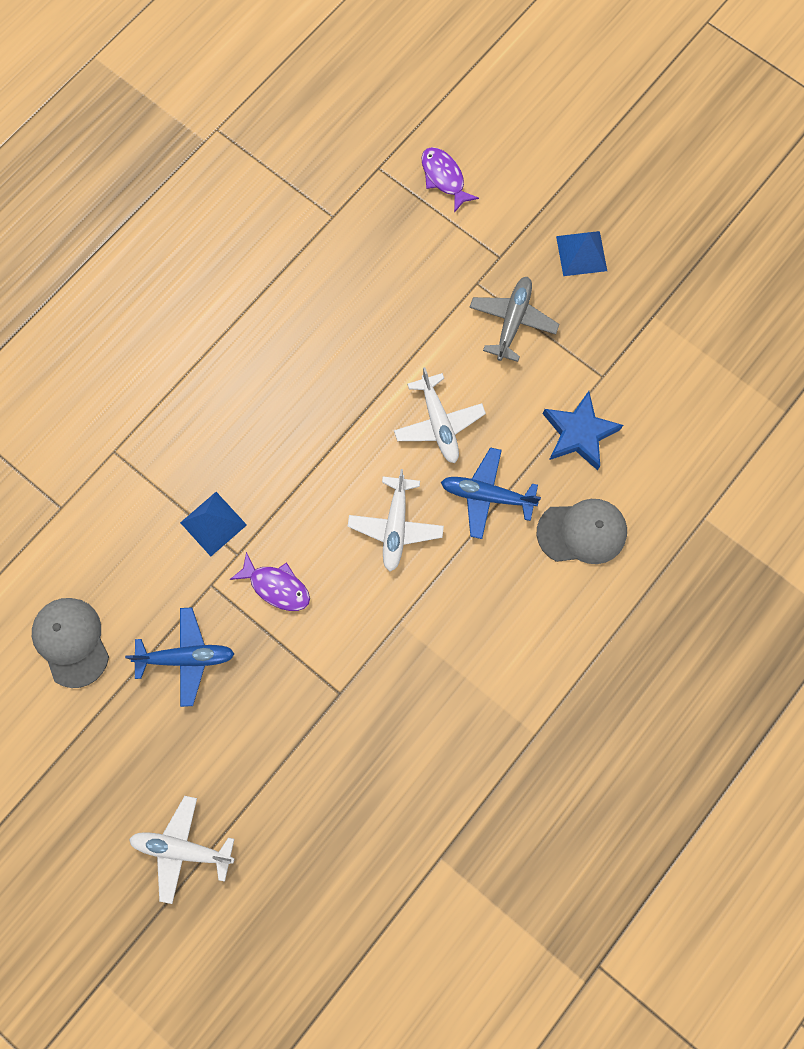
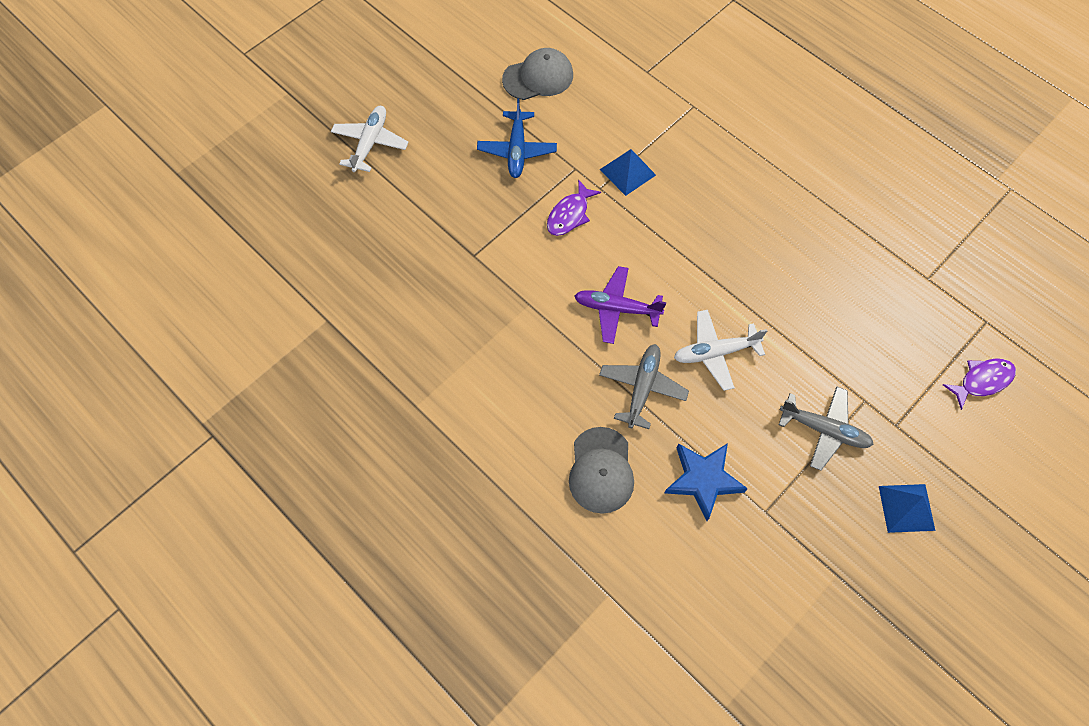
camera: 95 degrees right, 10 degrees down
(395, 527) = (616, 308): white plane -> purple plane
(486, 495) = (642, 387): blue plane -> grey plane

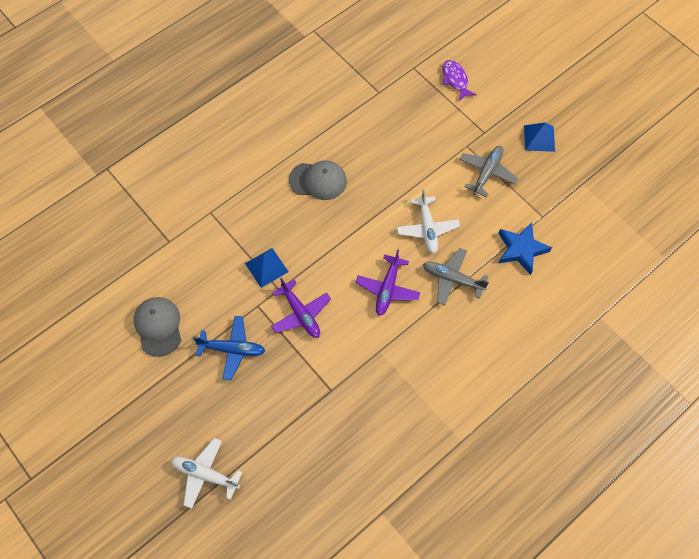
camera: 85 degrees left, 0 degrees up
(569, 214) = (301, 314): purple fish -> purple plane
(601, 470) = (514, 313): grey cap -> grey cap (318, 181)

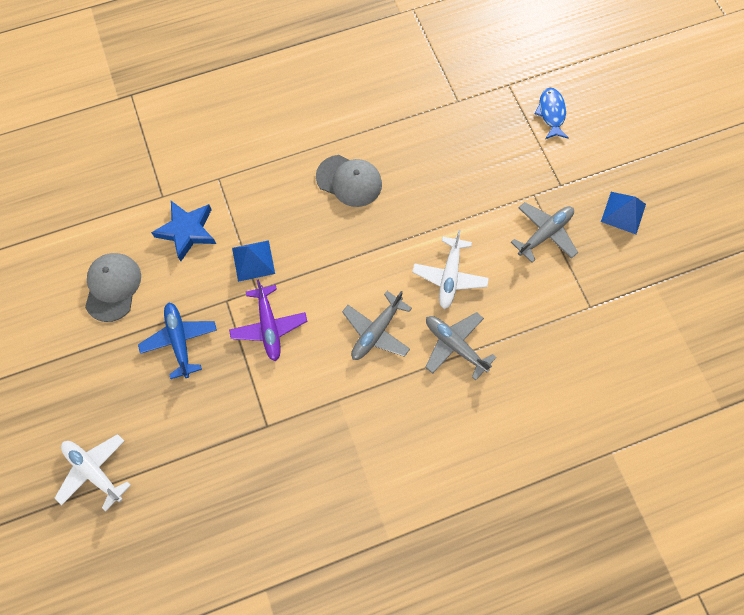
camera: 20 degrees right, 5 degrees up
(232, 349) = (180, 340): blue plane -> blue plane turned 135 degrees counterclockwise
(387, 289) = (376, 331): purple plane -> grey plane
(455, 80) = (551, 113): purple fish -> blue fish
(521, 250) = (549, 338): blue star -> blue star (187, 231)

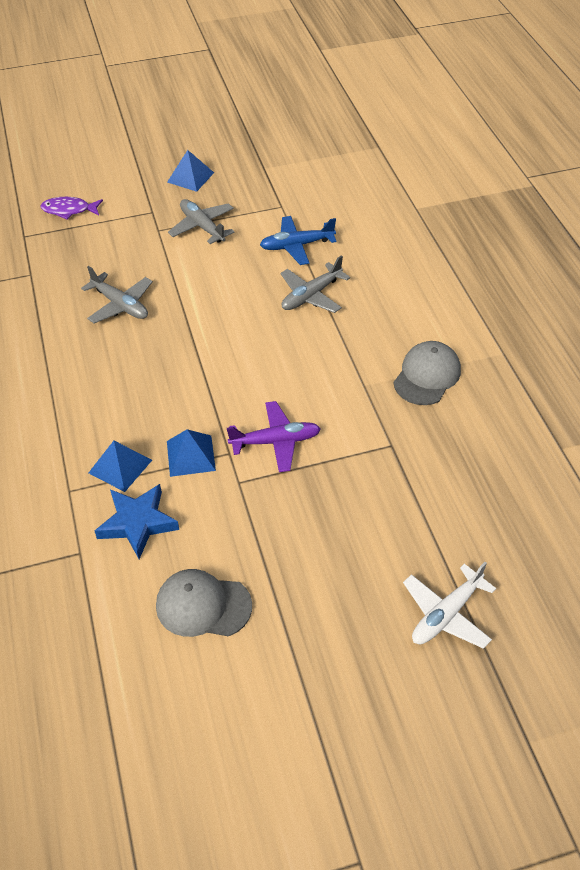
camera: 85 degrees left, 20 degrees down
(180, 340) = (285, 528): blue plane -> blue plane (296, 246)
(242, 210) = (120, 466): none -> blue pyramid
(349, 181) = (106, 366): grey cap -> grey cap (427, 376)
(376, 331) = (291, 352): grey plane -> grey plane (120, 305)
(449, 277) = (237, 294): white plane -> none
(551, 113) = (69, 210): blue fish -> purple fish

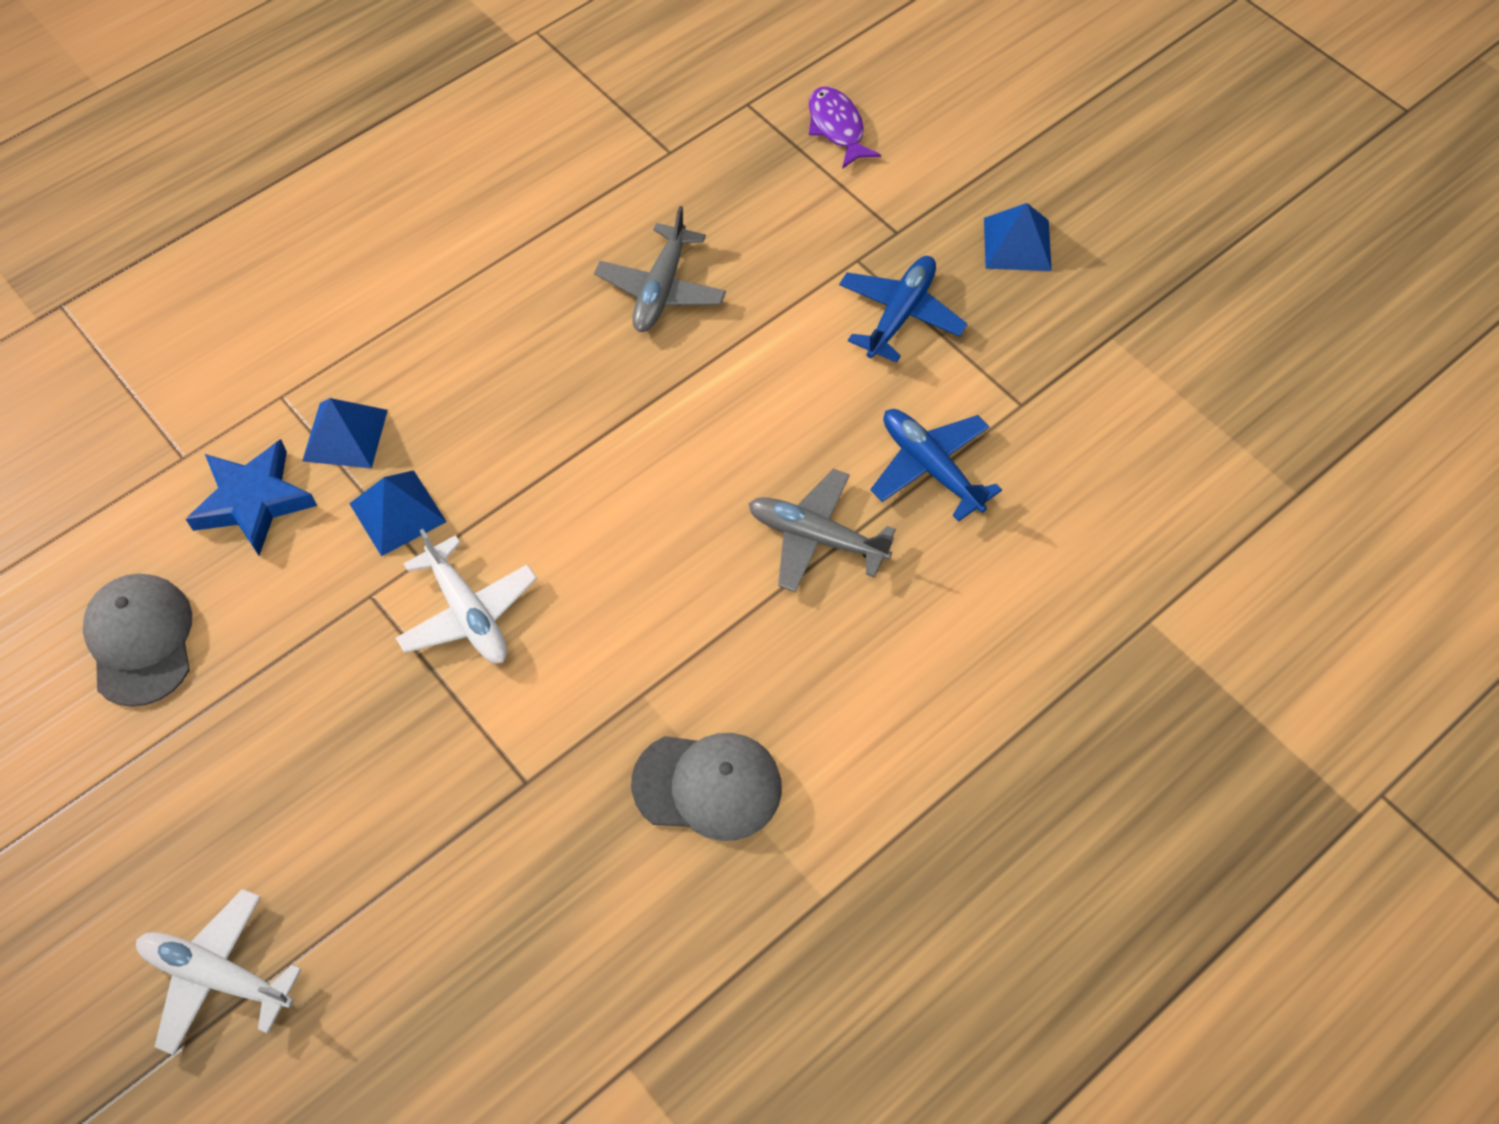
camera: 65 degrees right, 10 degrees up
(202, 227) = (900, 314): grey plane -> blue plane
(276, 441) = (468, 613): purple plane -> white plane

